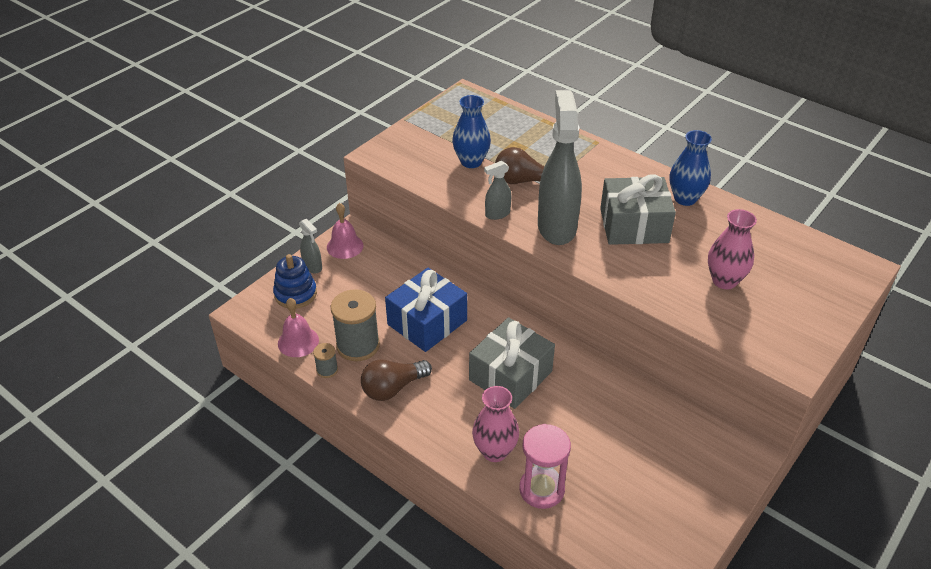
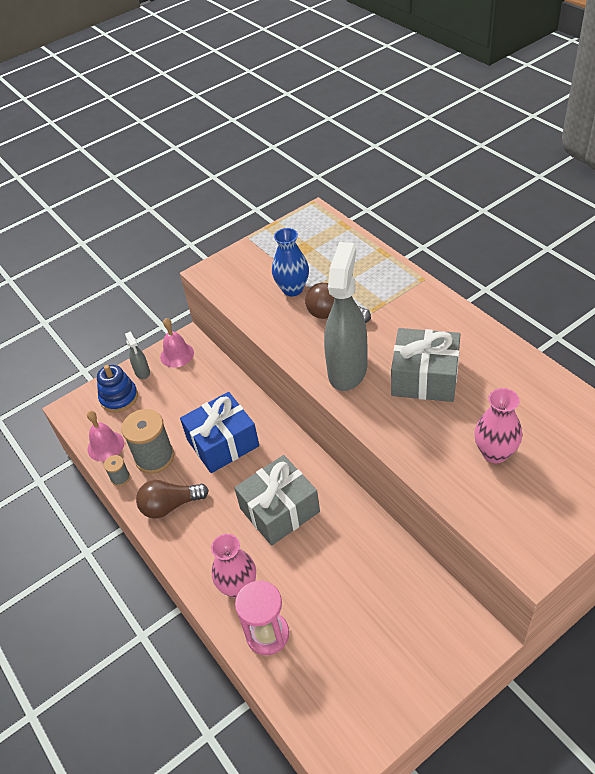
camera: 20 degrees right, 5 degrees up
(497, 214) = (296, 349): grey spray bottle -> none
(685, 198) = (489, 353): blue vase -> none

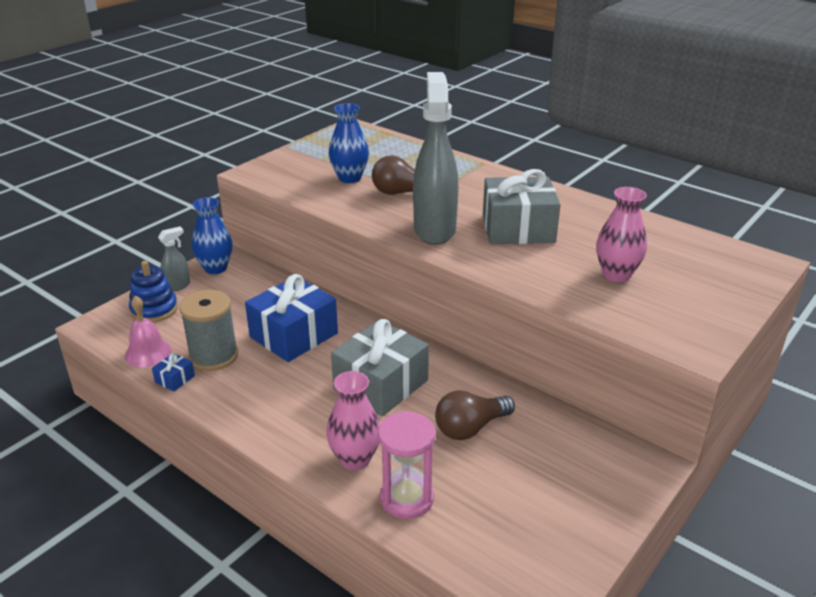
camera: 20 degrees left, 15 degrees down
(120, 478) = (175, 379): grey spool -> blue gift
(142, 372) = (178, 286): grey spray bottle -> grey spray bottle turned 90 degrees counterclockwise
(170, 506) = (246, 396): brown light bulb -> brown light bulb (470, 428)
(177, 354) = (215, 268): pink bell -> blue vase

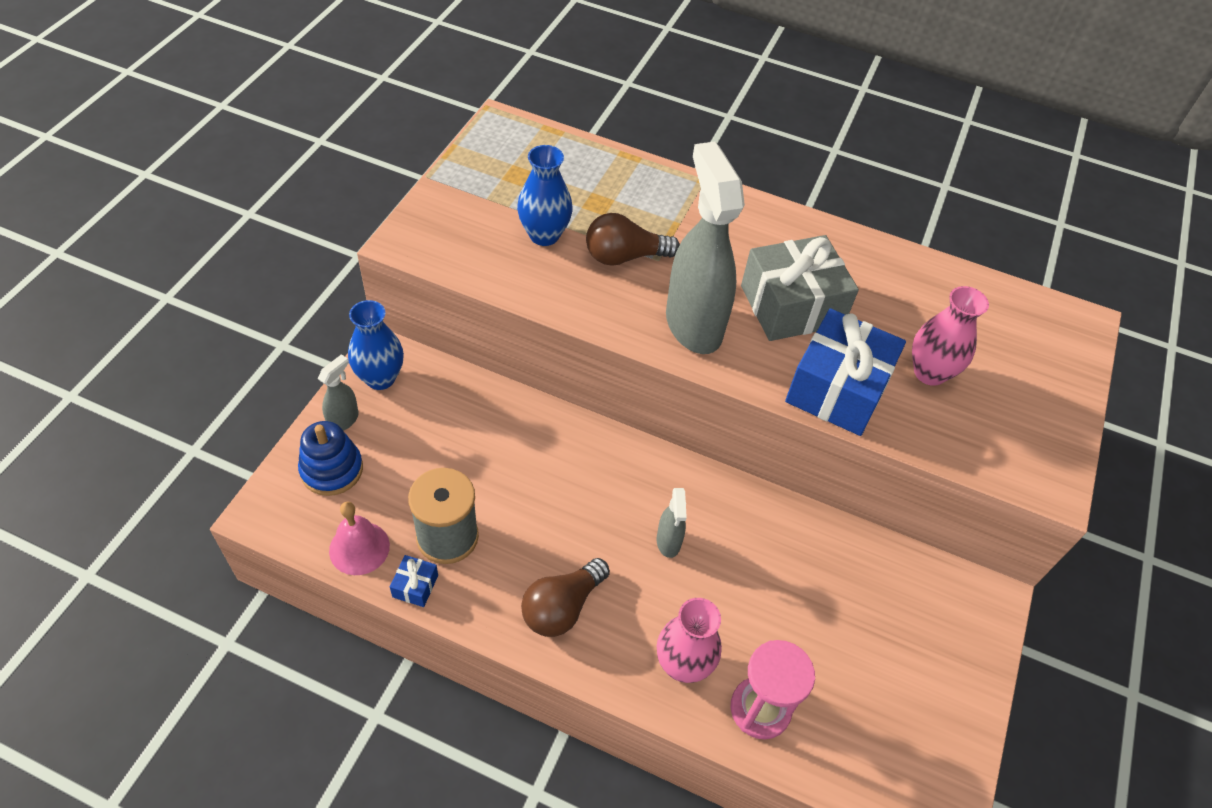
camera: 20 degrees left, 20 degrees up
(293, 335) = (532, 480): blue gift -> blue gift (837, 389)
(381, 384) = (668, 542): grey gift -> grey spray bottle
(470, 428) = (791, 588): brown light bulb -> brown light bulb (562, 607)

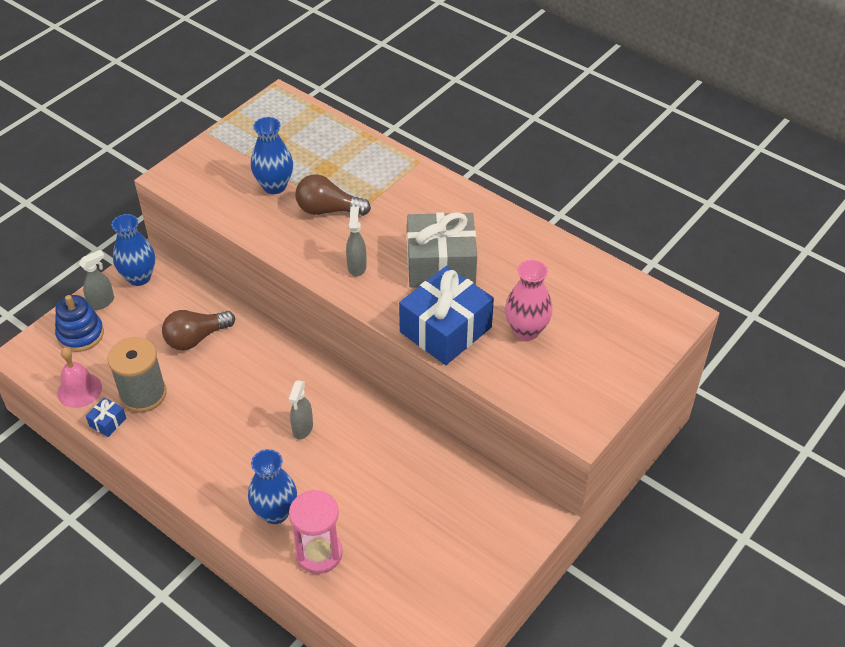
camera: 20 degrees right, 5 degrees down
(562, 607) = (205, 457): brown light bulb -> brown light bulb (196, 338)
(683, 665) = (275, 512): pink vase -> blue vase
(693, 324) = (357, 266): grey spray bottle -> grey spray bottle, size x0.45

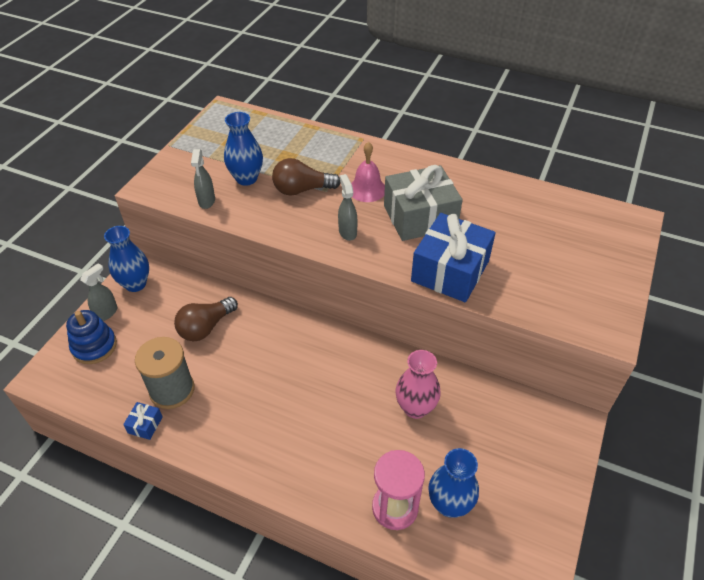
camera: 15 degrees left, 0 degrees up
(79, 390) = (108, 399): pink bell -> pink bell (367, 189)
(275, 512) = (338, 476): blue vase -> blue vase (449, 504)
(302, 428) = (333, 389): grey spray bottle -> grey spray bottle (206, 201)
(526, 330) = (519, 257): pink vase -> pink vase (415, 408)

